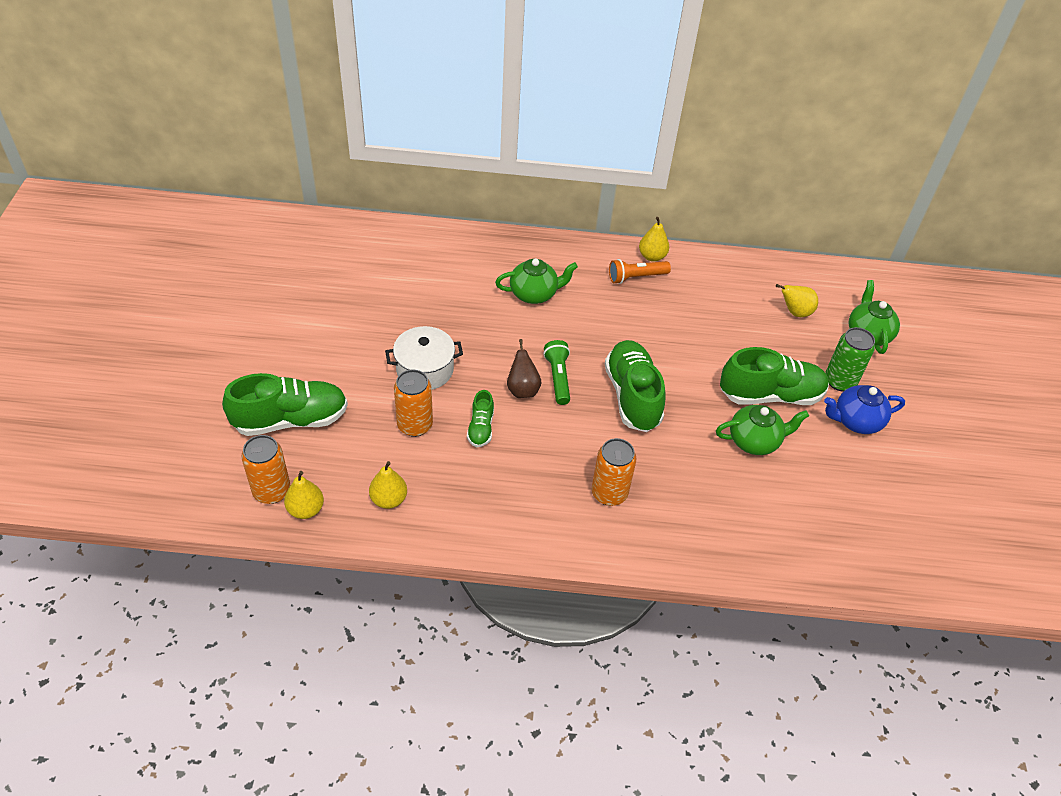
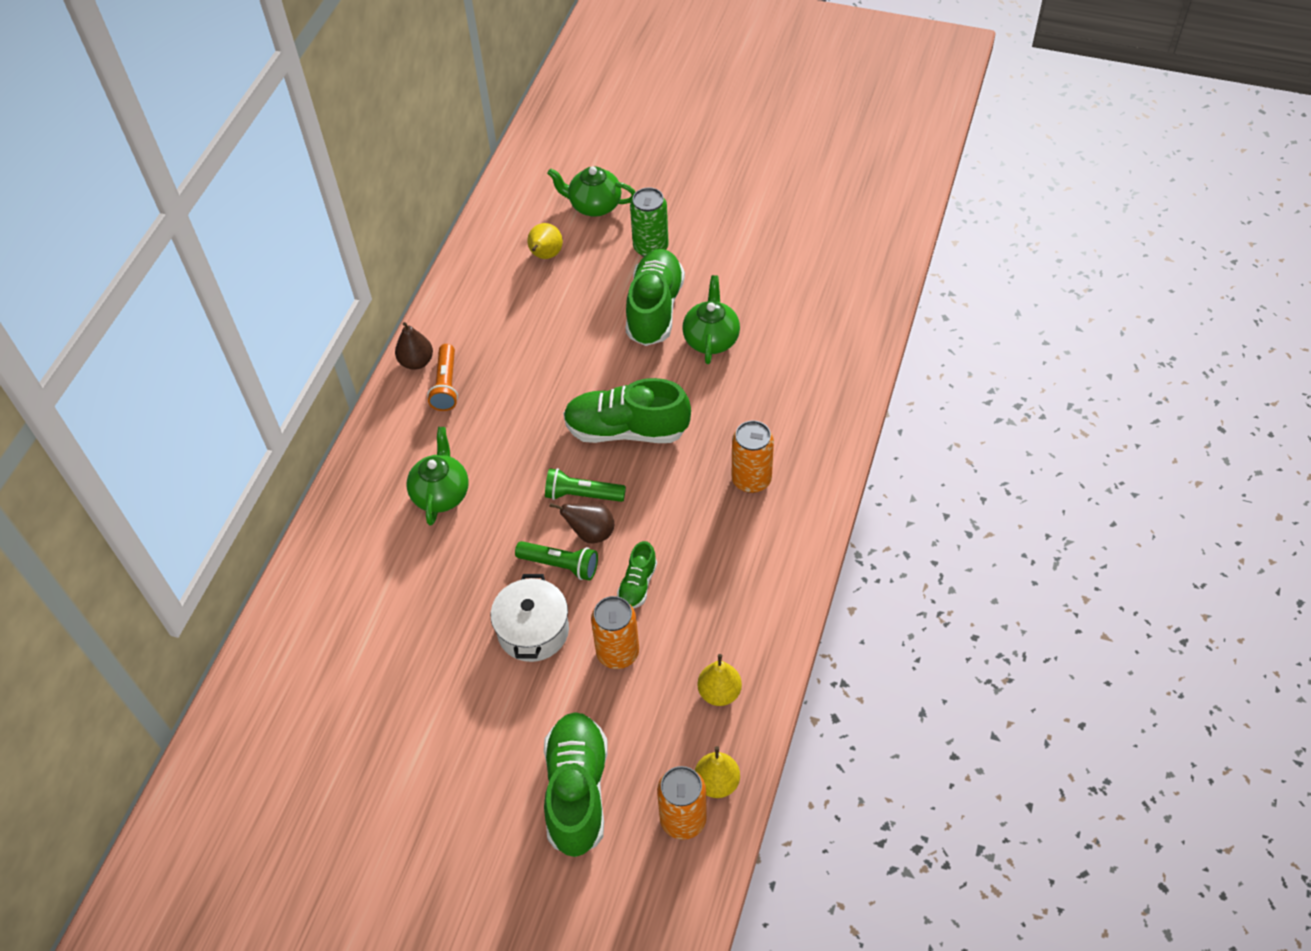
camera: 70 degrees left, 5 degrees up
(481, 428) = (637, 584): green shoe -> green shoe turned 90 degrees clockwise
(487, 375) = (560, 565): none -> green flashlight
(652, 256) = (416, 362): yellow pear -> brown pear
(856, 421) = (704, 251): blue teapot -> none

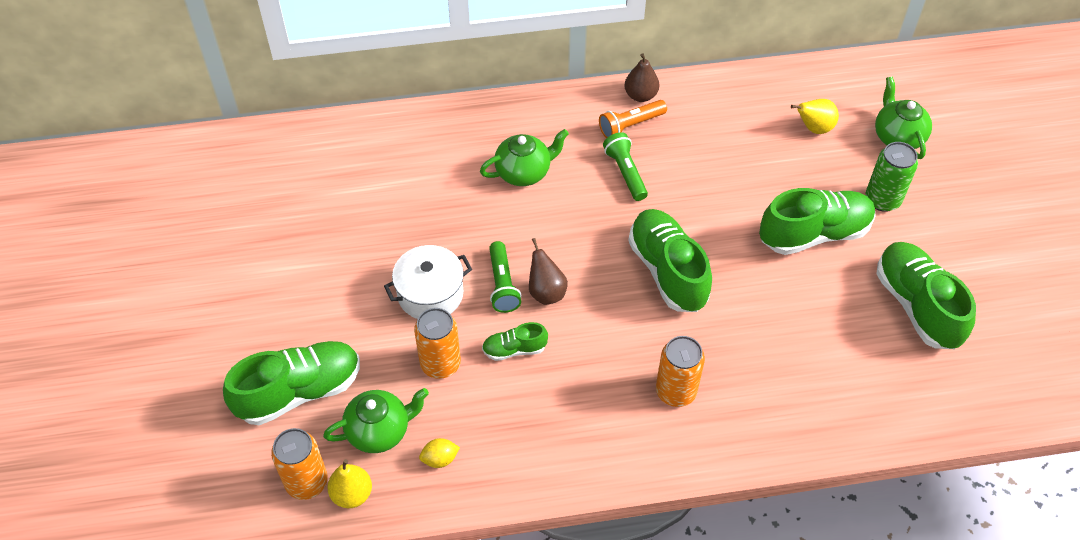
camera: 60 degrees right, 0 degrees up
(582, 495) = (580, 268): green flashlight -> green flashlight (625, 172)
(711, 339) = (812, 292): green teapot -> green teapot (380, 431)
(719, 692) = (440, 459): yellow pear -> yellow lemon
(765, 278) = (917, 305): none -> green shoe

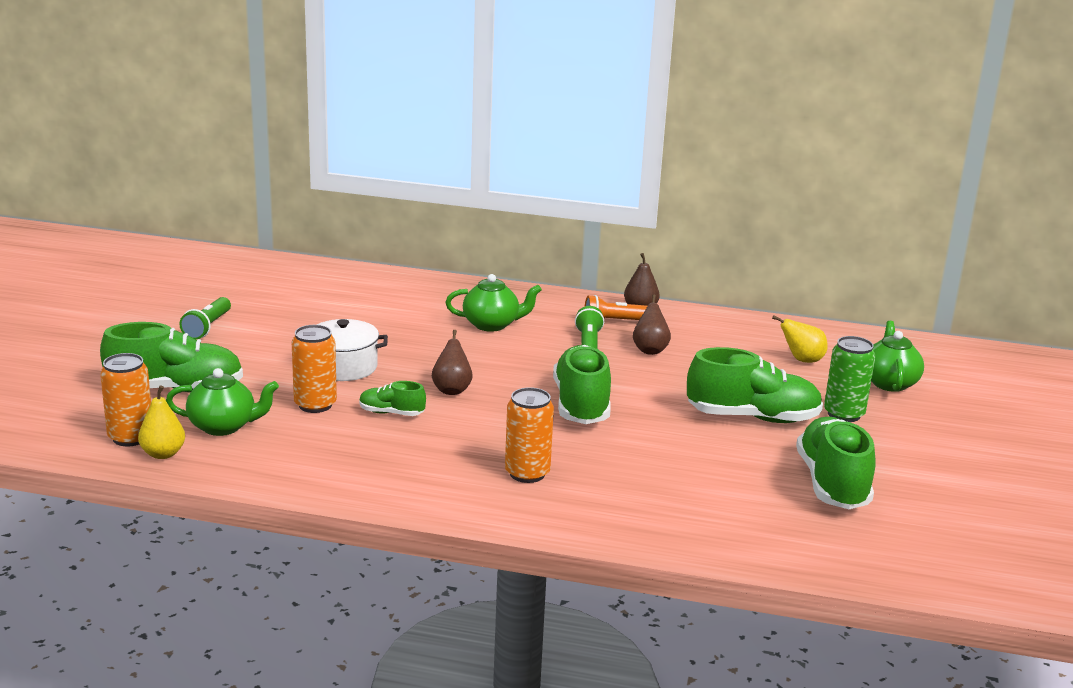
camera: 20 degrees right, 30 degrees down
(440, 459) = (262, 455): yellow lemon -> none
(502, 284) = (414, 377): green flashlight -> green flashlight (207, 327)
(682, 161) = (650, 350): none -> brown pear

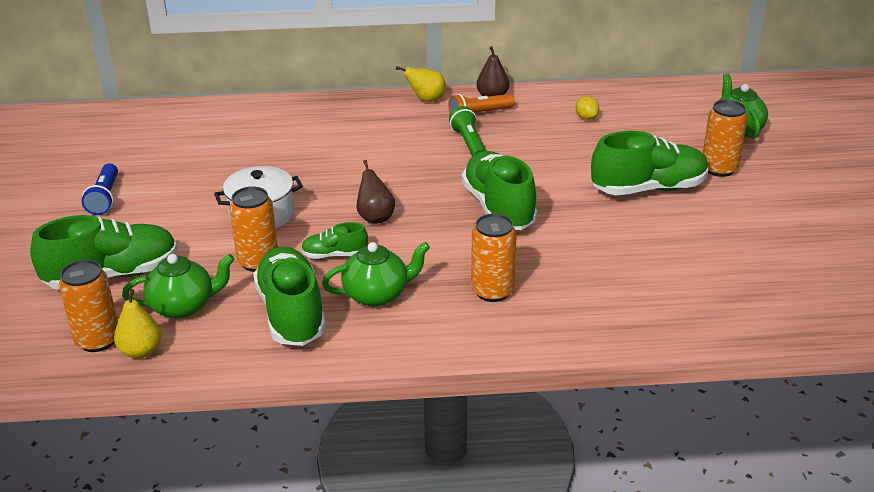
camera: 15 degrees left, 10 degrees up
(207, 327) = (104, 198): green flashlight -> blue flashlight
(492, 325) = (372, 140): green teapot -> green teapot (377, 294)
(650, 350) = (524, 138): brown pear -> none
(728, 344) = (586, 118): none -> yellow lemon
(802, 360) = (655, 121): yellow pear -> yellow pear (426, 100)
(832, 483) = (749, 241): green shoe -> green shoe (291, 313)
(843, 414) = (719, 169): green can -> orange can

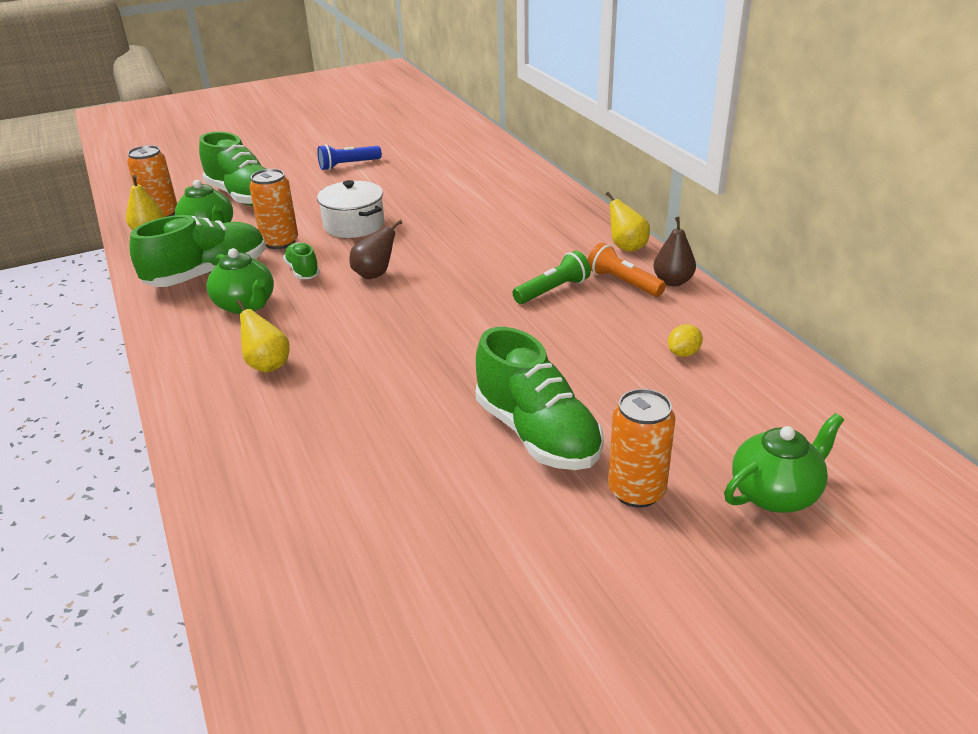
camera: 70 degrees right, 0 degrees up
(492, 291) = (267, 365): orange can -> yellow pear
(498, 208) = (428, 336): green shoe -> none

